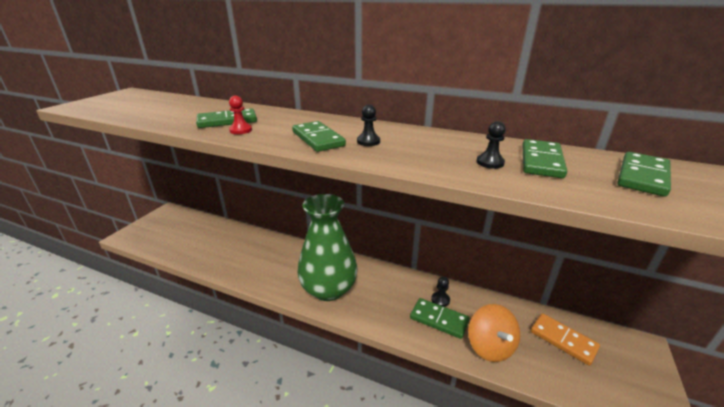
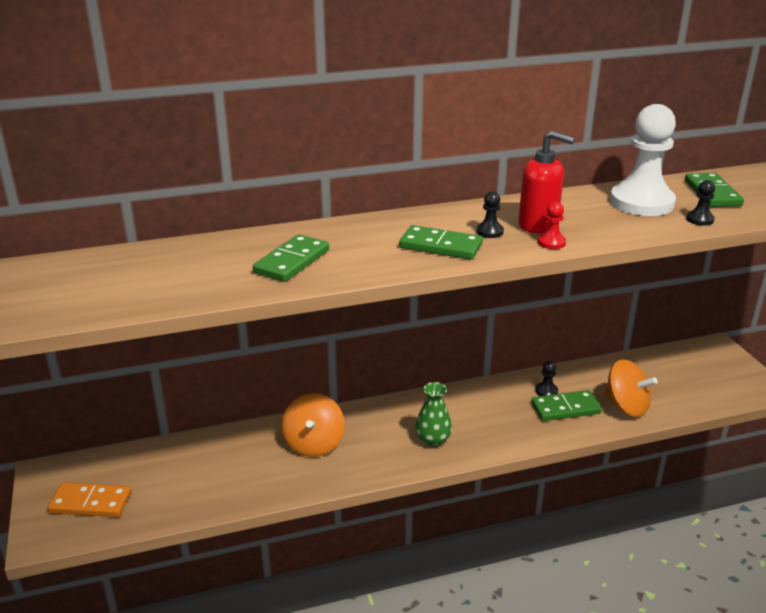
camera: 40 degrees left, 0 degrees up
(241, 130) = (339, 266): red pawn -> red pawn (551, 242)
(271, 256) = (314, 444): none -> orange spinning top
(329, 289) = (433, 440): green vase -> green vase, size x0.46
(413, 148) = (538, 225): none -> red soap dispenser
(490, 162) = (613, 217): black pawn -> black pawn (699, 219)
(541, 161) = (641, 202): green domino -> white pawn
(563, 340) = (667, 371): orange domino -> orange domino (90, 503)

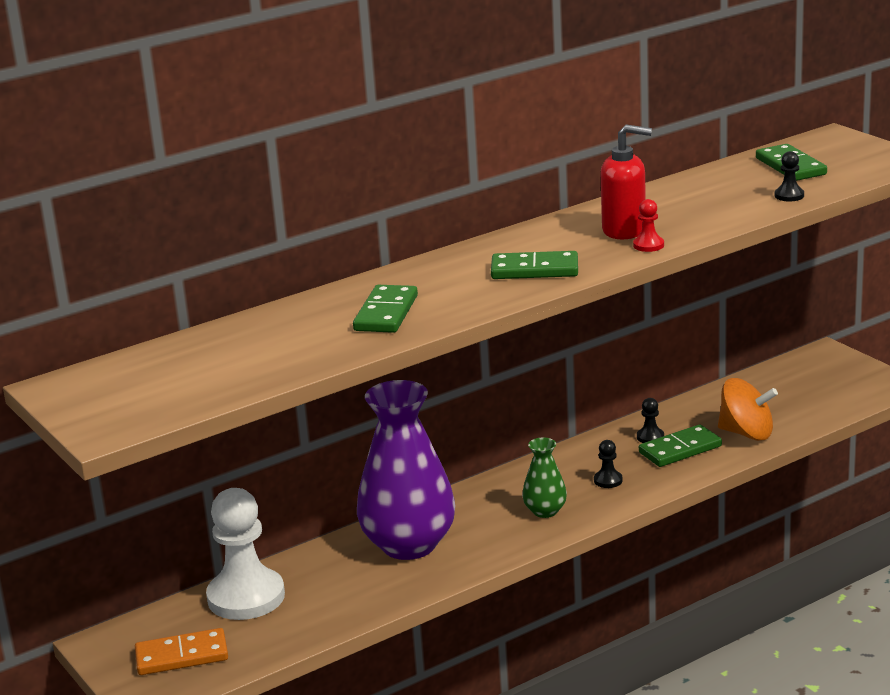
camera: 15 degrees left, 5 degrees down
(314, 444) = (409, 545): orange spinning top -> purple vase
(489, 232) = (577, 247): black pawn -> black pawn (608, 480)
(641, 202) = (721, 189): white pawn -> white pawn (246, 597)

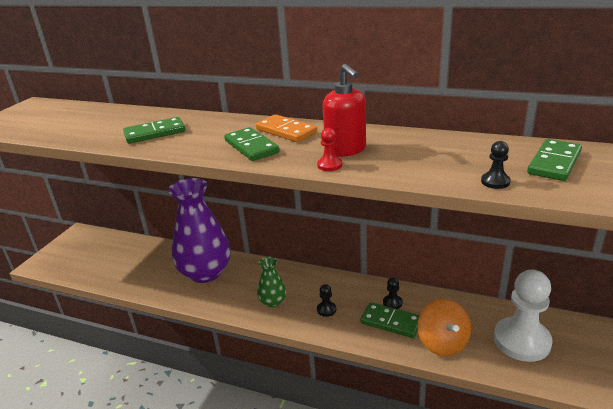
camera: 55 degrees right, 5 degrees up
(182, 656) = (74, 256): orange domino -> orange domino (286, 131)
(246, 597) = (131, 250): white pawn -> white pawn (521, 341)

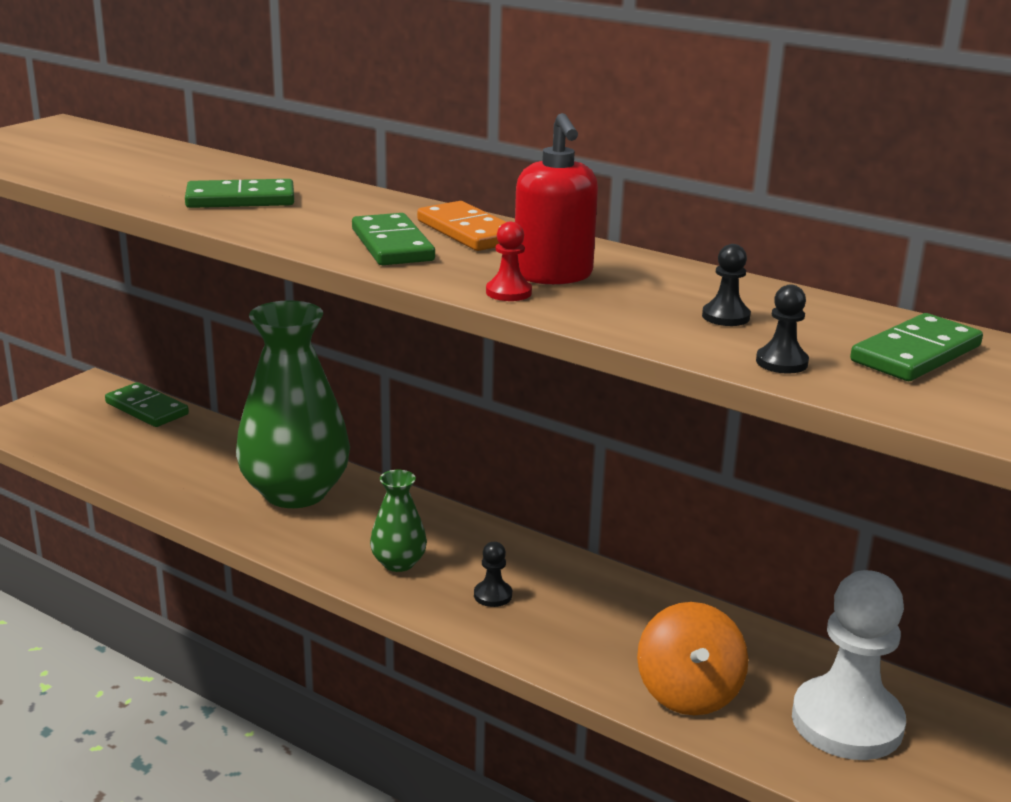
camera: 10 degrees right, 5 degrees down
(205, 272) = (295, 492): purple vase -> green vase
(390, 322) = (605, 640): green domino -> green domino (146, 409)
(392, 303) = (624, 610): black pawn -> black pawn (725, 317)

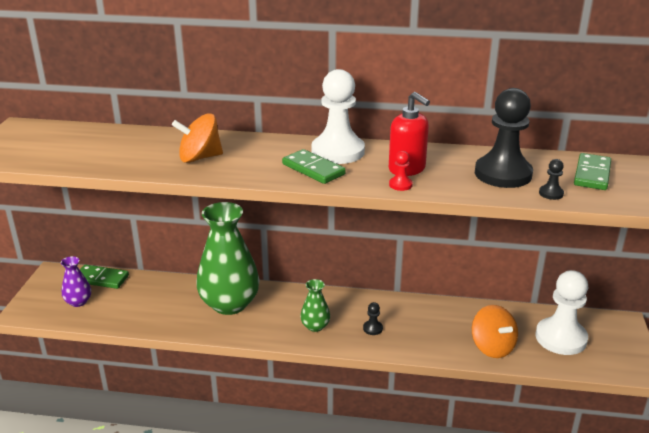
camera: 25 degrees left, 5 degrees up
(87, 430) = (78, 302): none -> purple vase
(240, 199) = (199, 158): green domino -> orange spinning top
(468, 232) = (338, 151): orange domino -> white pawn
(725, 317) = (503, 174): black pawn -> black pawn, size x2.48

